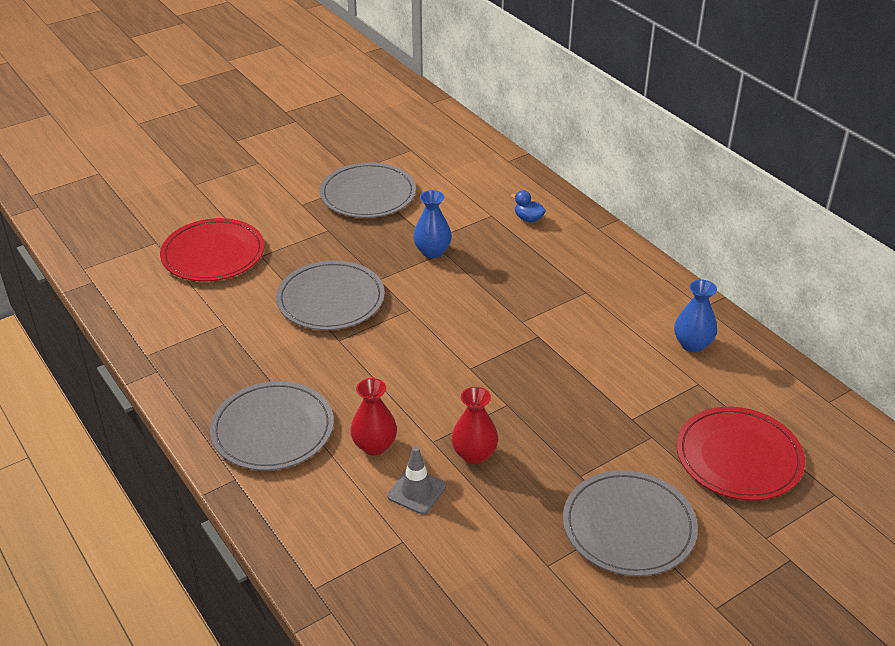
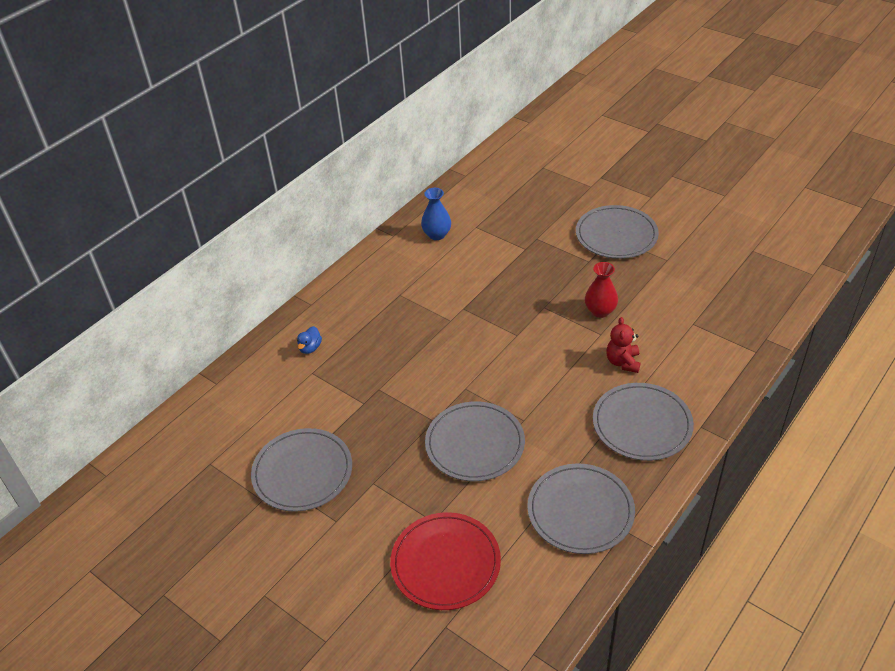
camera: 105 degrees left, 5 degrees up
(201, 348) = (580, 511): none -> grey plate
(374, 446) = (623, 362): red vase -> red teddy bear
(416, 491) = (649, 329): grey traffic cone -> none
(432, 251) = (380, 397): blue vase -> none
(738, 457) = (534, 203): red plate -> none

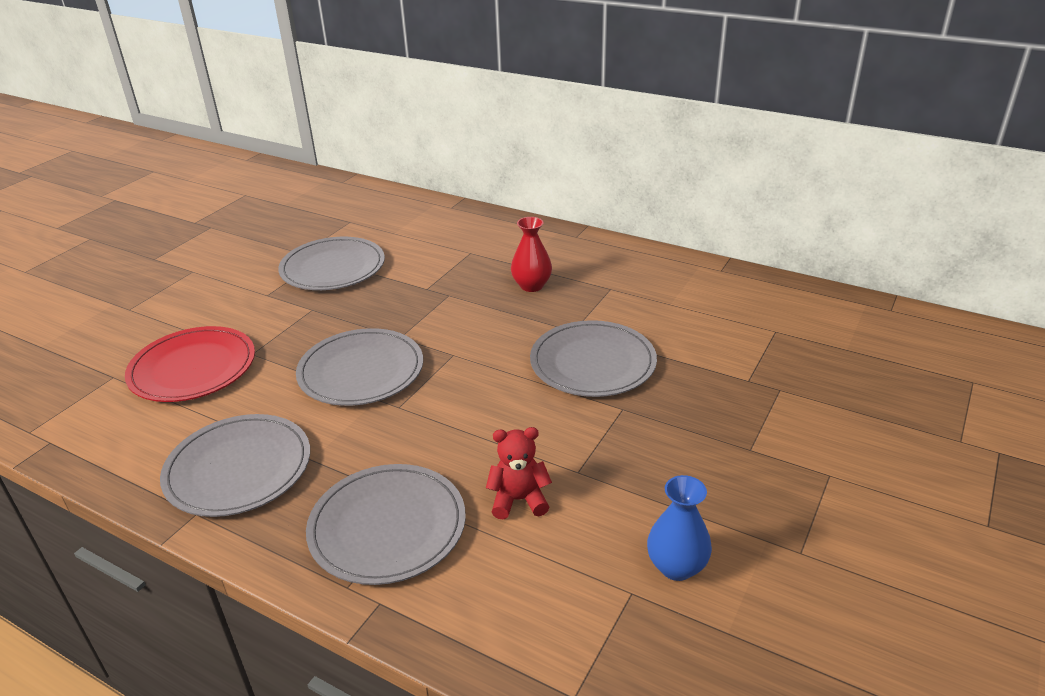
camera: 80 degrees right, 10 degrees down
(310, 348) = (507, 246): blue duck -> none
(437, 234) = (740, 301): blue vase -> blue vase (676, 567)
(600, 311) = (631, 468): red vase -> red vase (531, 286)
(616, 235) = (838, 480): grey plate -> grey plate (593, 362)

